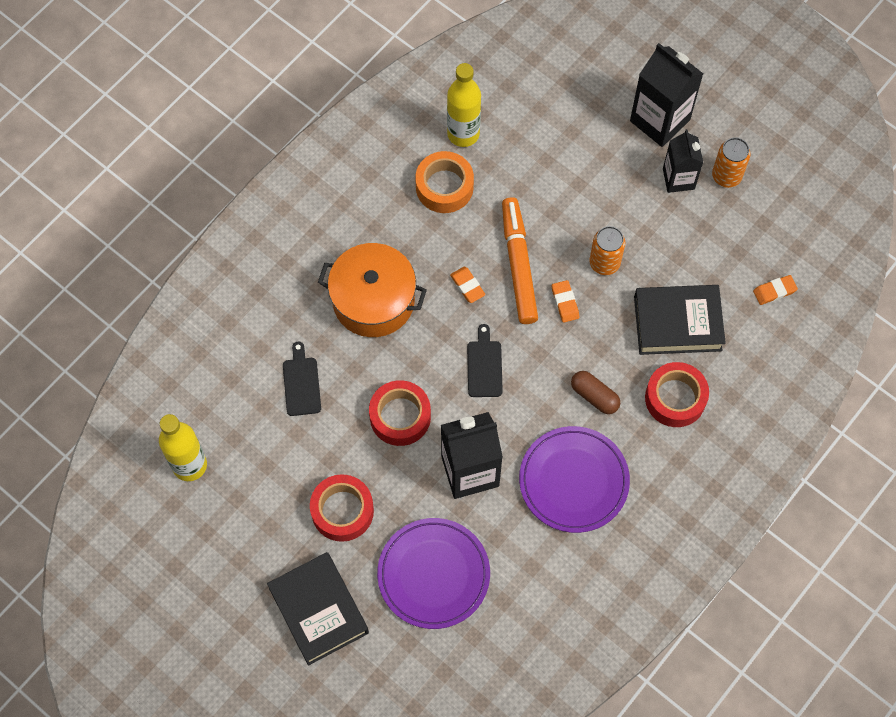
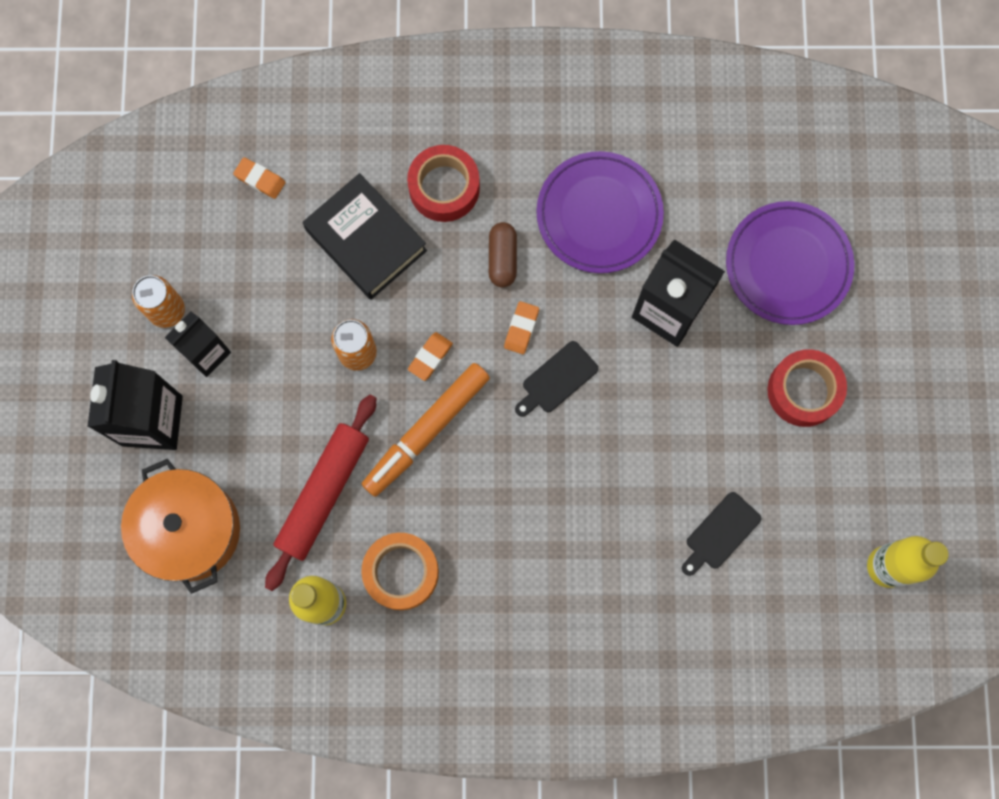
camera: 130 degrees left, 10 degrees up
(319, 610) = (906, 335): black book -> none
(373, 300) = (580, 538): orange pot -> orange pot (189, 530)
(400, 416) = (672, 414): red tape -> none
(467, 286) = (489, 461): orange eraser -> orange eraser (521, 329)
(531, 180) = (324, 493): none -> red rolling pin

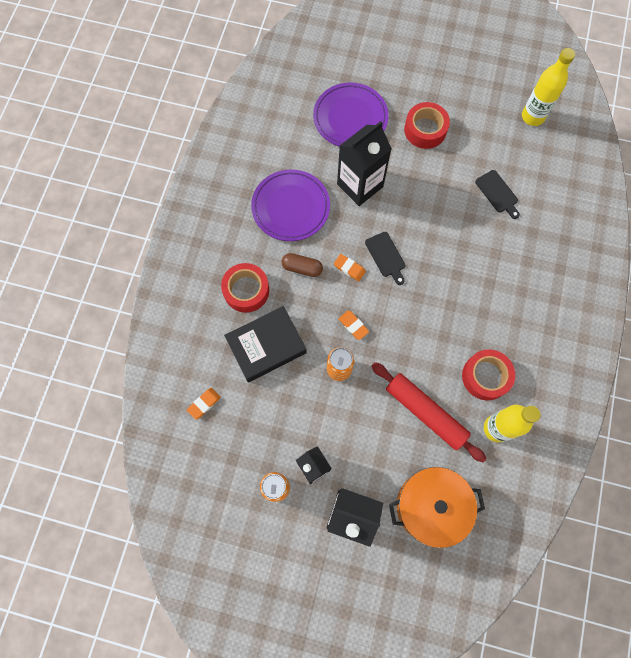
camera: 75 degrees left, 5 degrees down
(401, 572) = (485, 376): orange tape -> red tape
(426, 431) = (400, 339): orange marker -> none

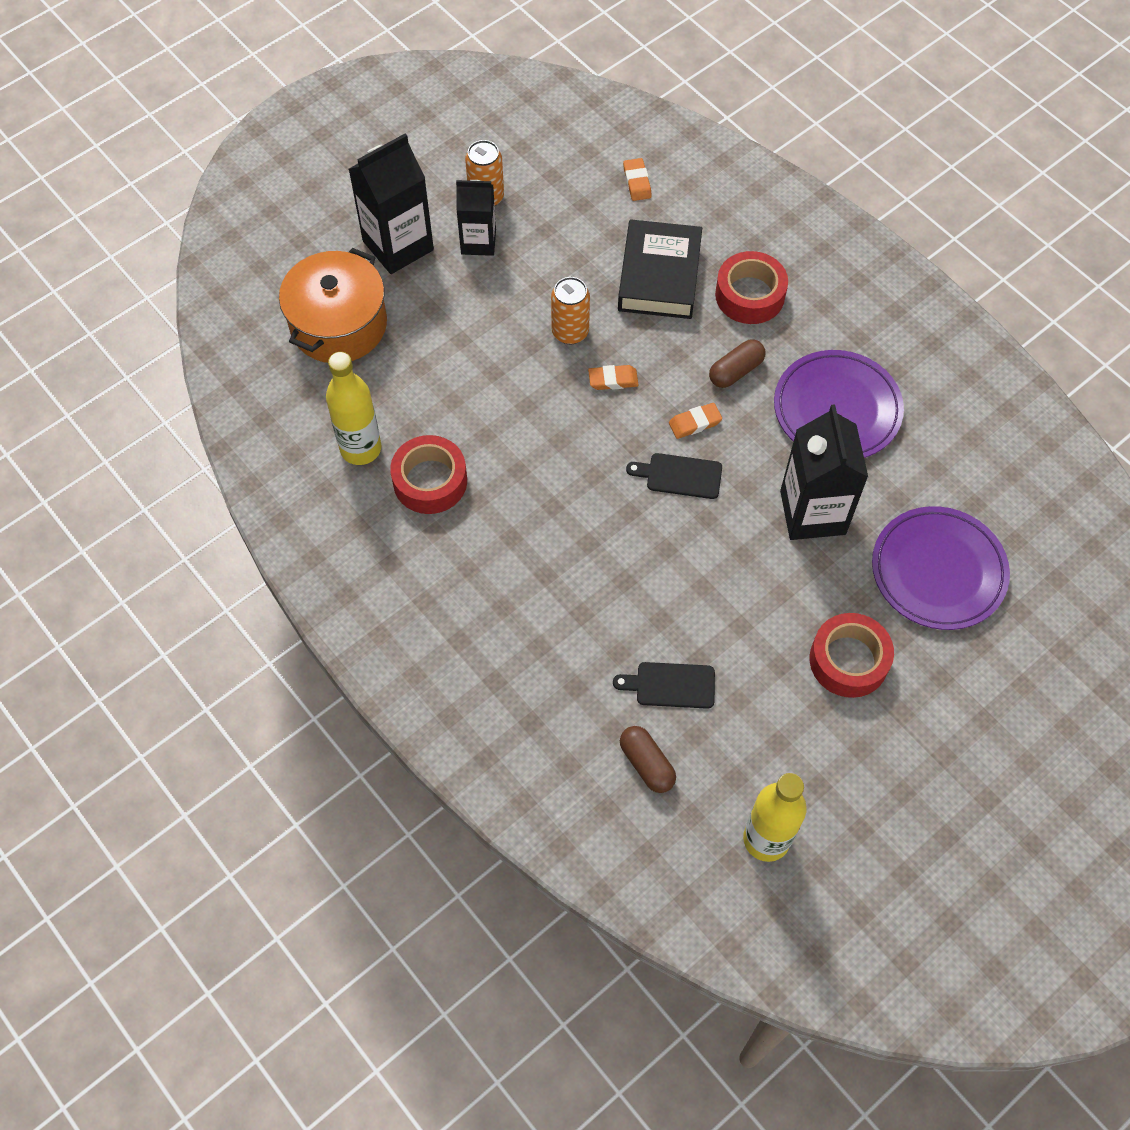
camera: 125 degrees right, 10 degrees down
(425, 412) = (443, 387): red rolling pin -> none
(541, 180) = (646, 764): none -> brown capsule

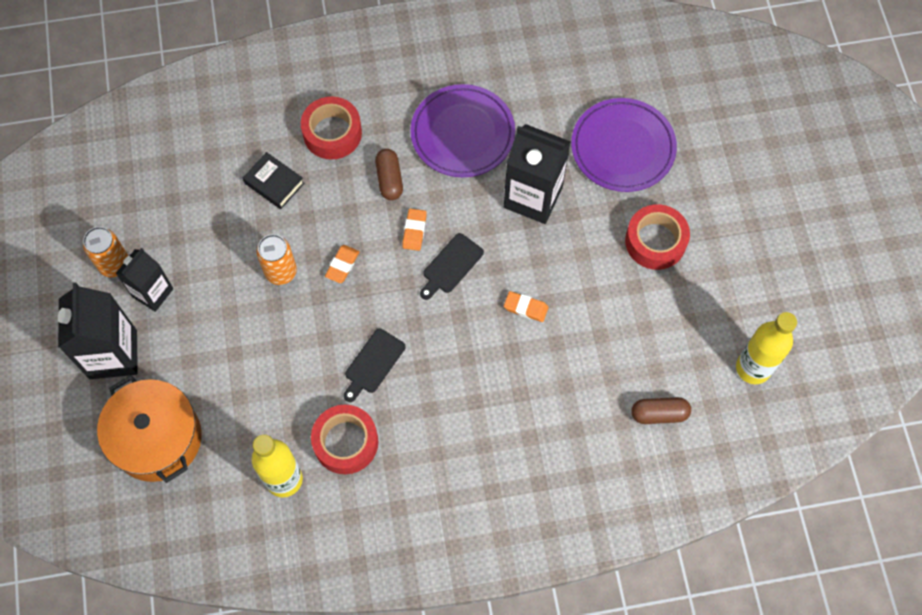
camera: 60 degrees left, 5 degrees up
(637, 182) = (179, 150): orange eraser -> orange eraser (525, 308)
(659, 276) = (274, 183): black book -> black book, size x0.58
(671, 685) = (610, 365): black cutting board -> black cutting board (373, 363)

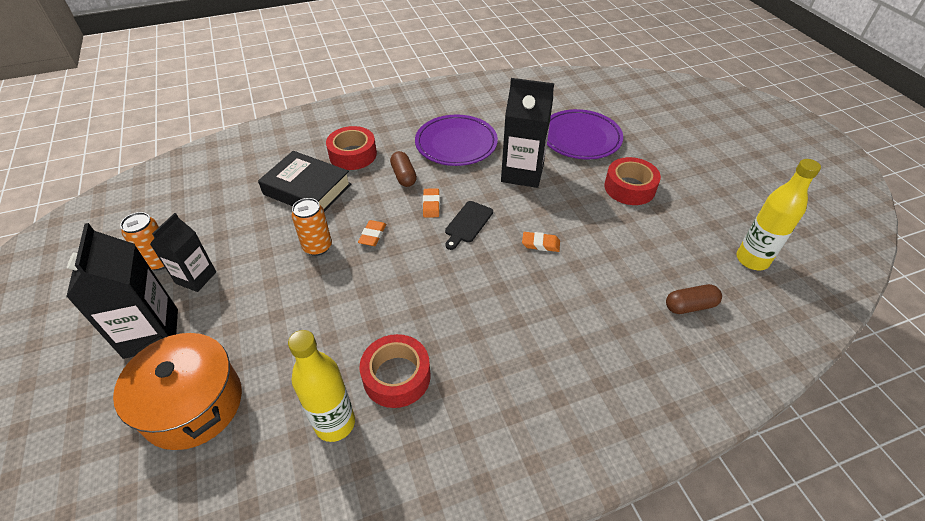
camera: 10 degrees left, 20 degrees down
(274, 183) = (307, 189): black book -> black book, size x1.73
(373, 363) = (413, 304): black cutting board -> none

